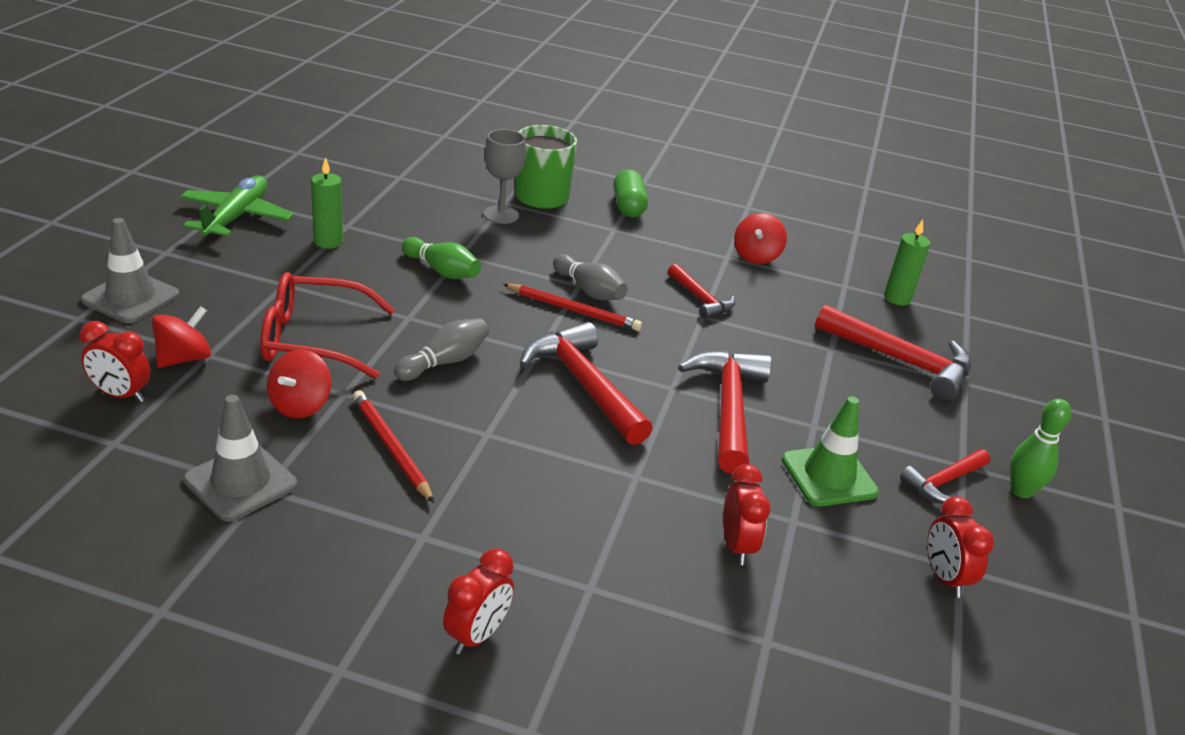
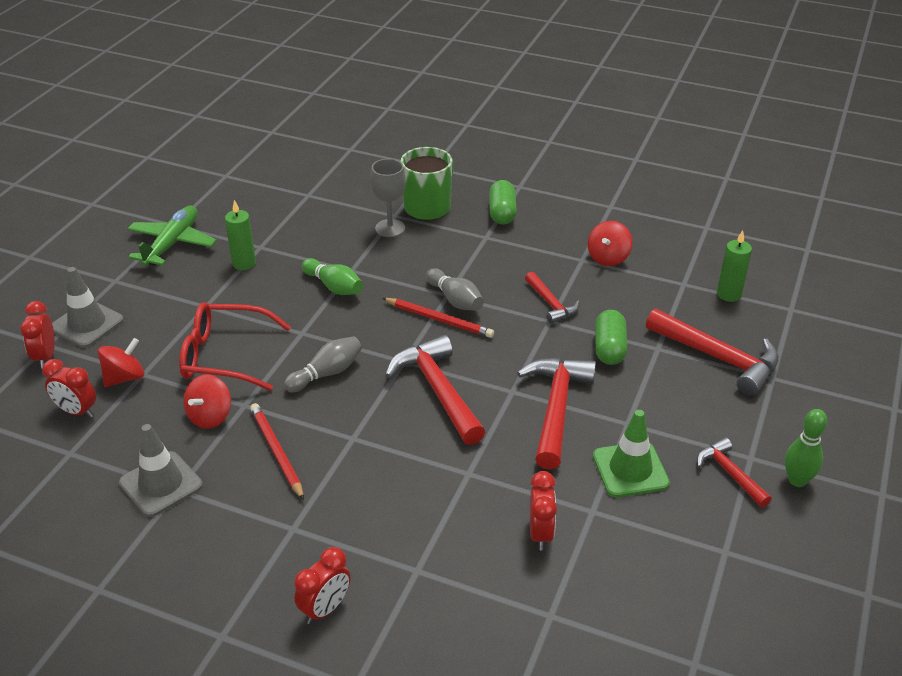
camera: 10 degrees right, 5 degrees up
(777, 347) = (609, 348): none -> green capsule
(943, 482) = (729, 473): red hammer -> red hammer turned 90 degrees clockwise
(944, 578) = (709, 560): red clock -> red clock (45, 357)

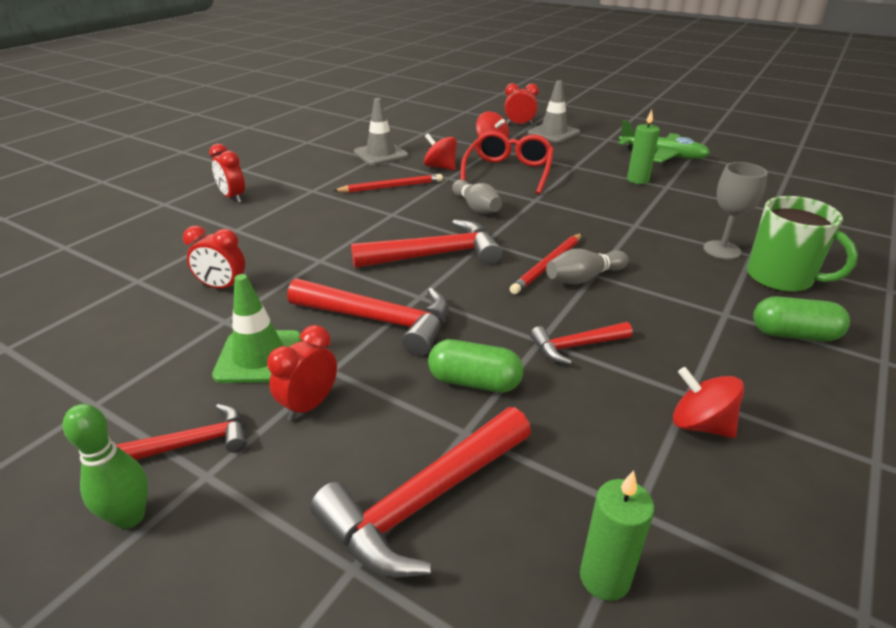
camera: 100 degrees right, 5 degrees down
(77, 411) = (461, 133): red clock -> red clock (309, 405)
(334, 287) = (605, 215): green bowling pin -> none

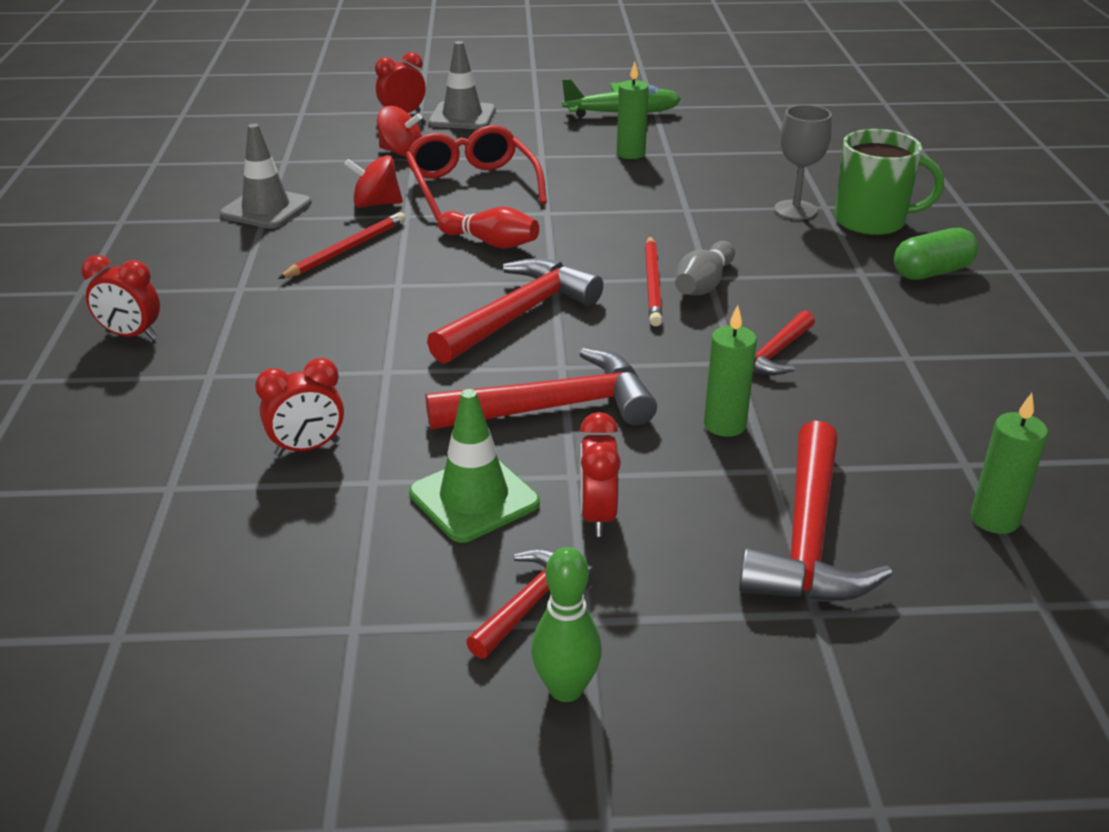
camera: 35 degrees left, 0 degrees up
(474, 382) = (725, 424): green capsule -> green candle
(476, 207) = (491, 243): grey bowling pin -> red bowling pin
(700, 424) = (941, 378): red spinning top -> none

